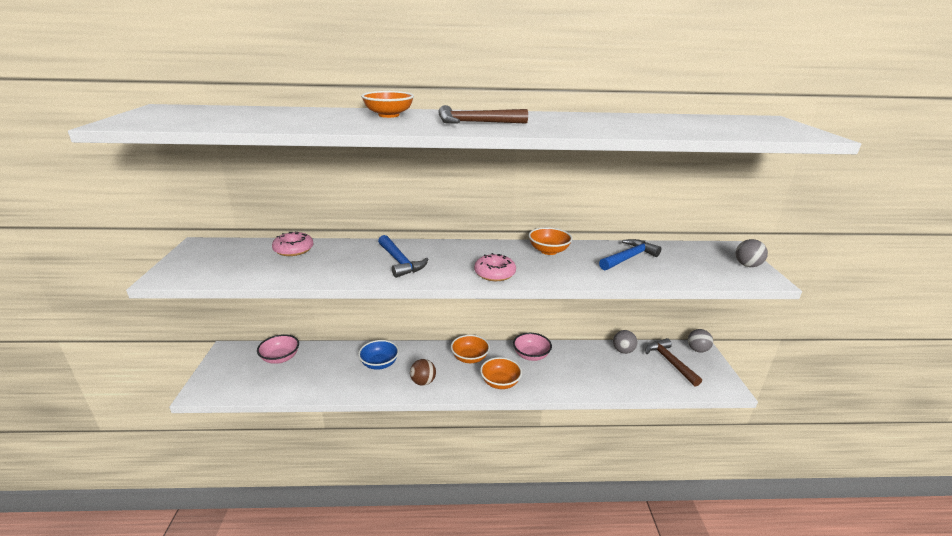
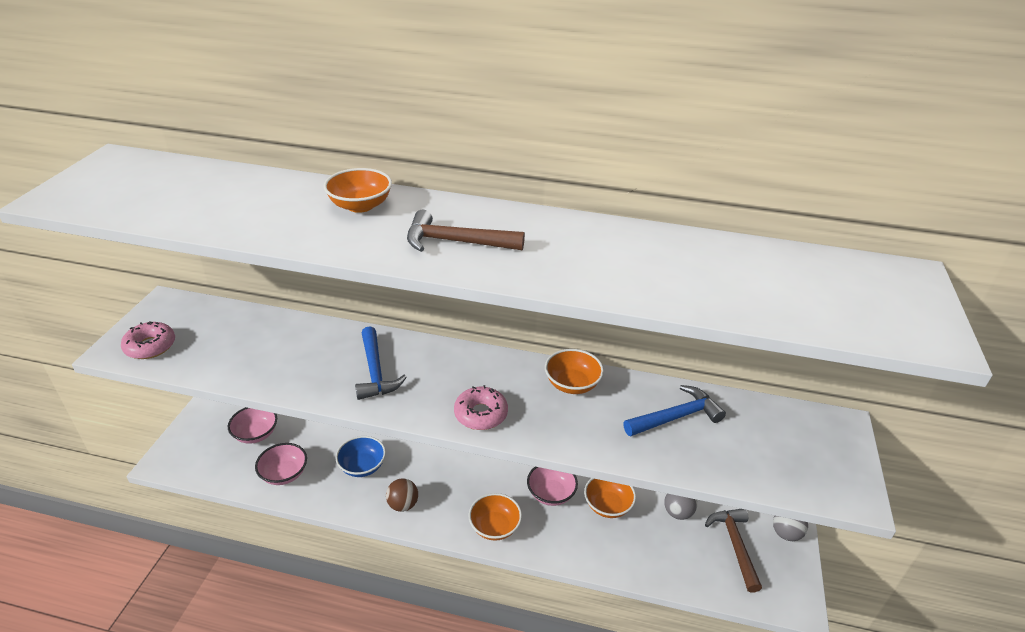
camera: 15 degrees right, 10 degrees up
(293, 249) = (263, 328): pink donut -> pink donut (150, 346)
(316, 379) = (284, 474): none -> pink bowl
(470, 358) = (472, 481): orange bowl -> orange bowl (607, 505)
(747, 265) = (843, 464): grey ball -> none

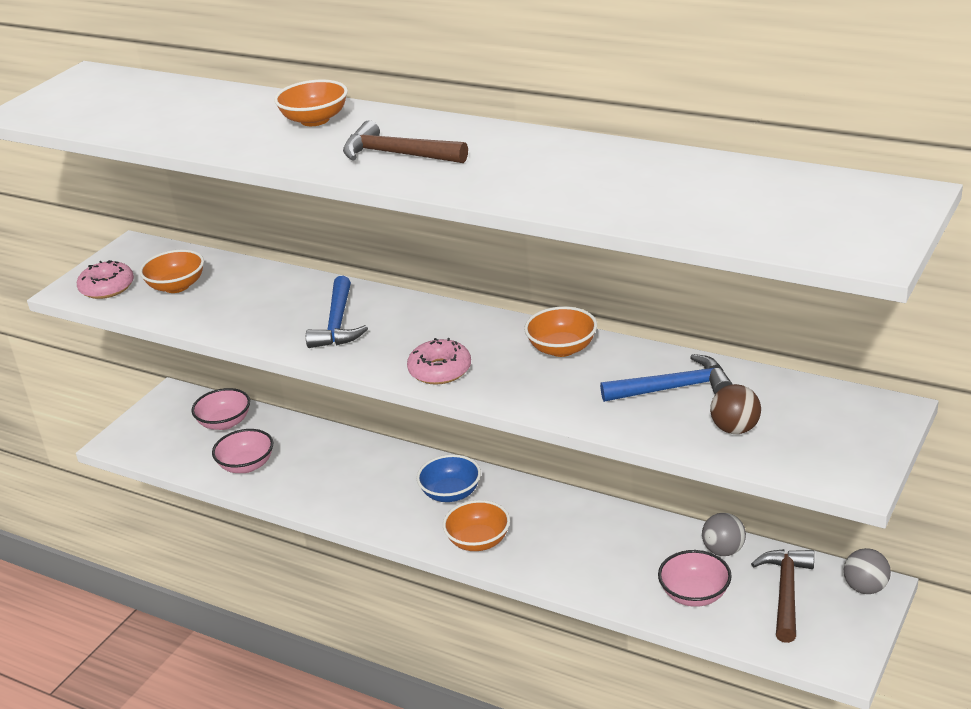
camera: 20 degrees right, 5 degrees down
(362, 466) = (339, 465): blue bowl -> blue bowl (451, 493)
(403, 504) = (375, 508): brown ball -> brown ball (735, 429)
(551, 493) = (562, 514): pink bowl -> pink bowl (694, 594)
(607, 505) = (632, 534): orange bowl -> orange bowl (176, 286)

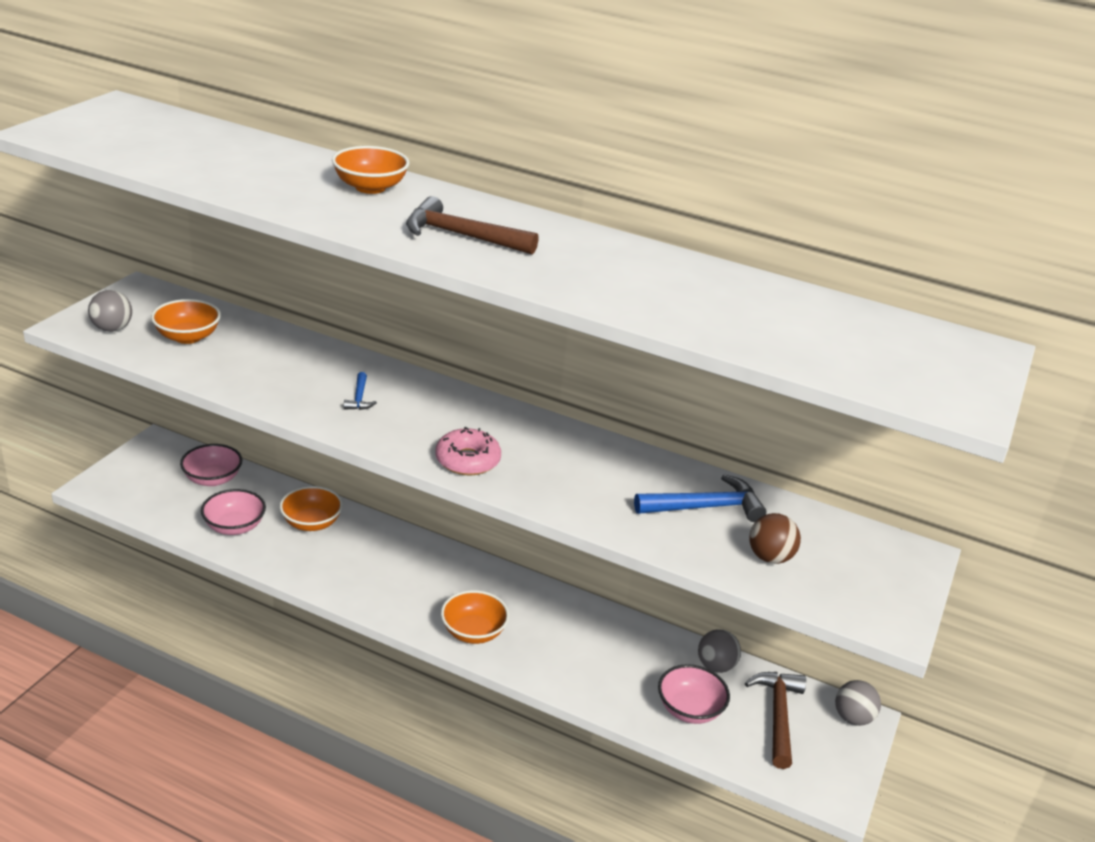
camera: 10 degrees left, 0 degrees up
(107, 288) = (112, 329): pink donut -> grey ball
(338, 323) = (359, 398): blue hammer -> blue hammer, size x0.52
(451, 493) = (445, 578): blue bowl -> none
(562, 348) = (590, 452): orange bowl -> orange bowl (311, 523)

